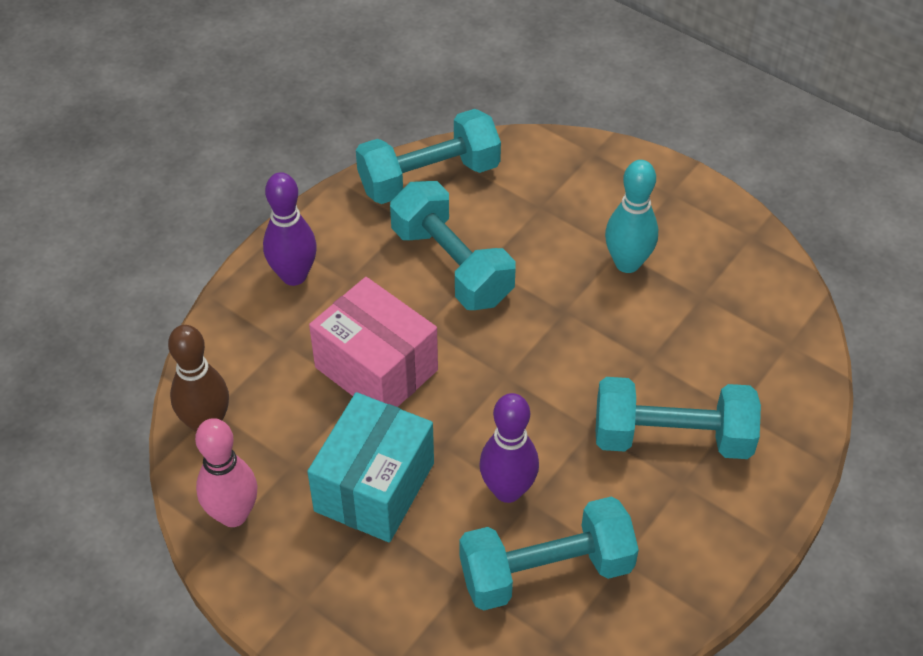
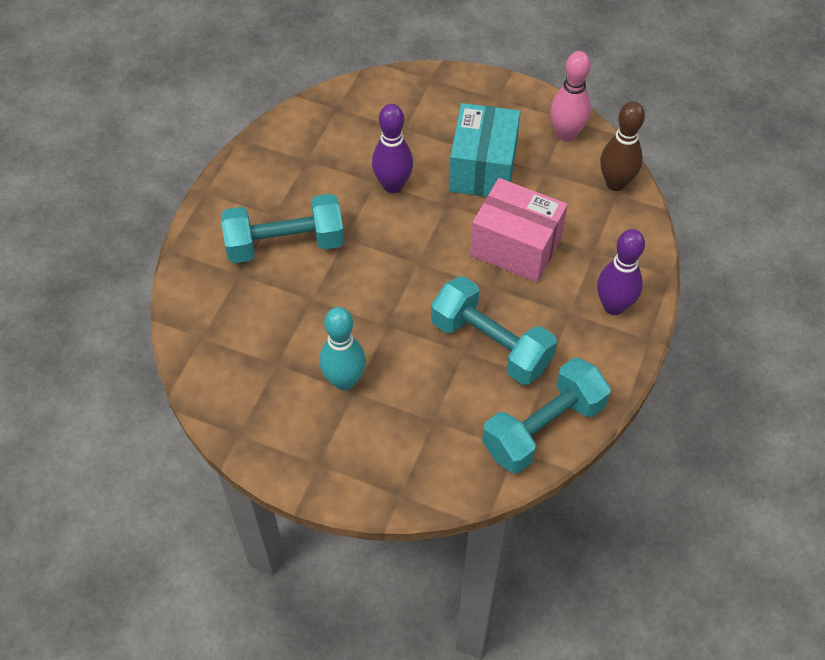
camera: 165 degrees right, 5 degrees up
(546, 571) = (354, 144): turquoise dumbbell -> none

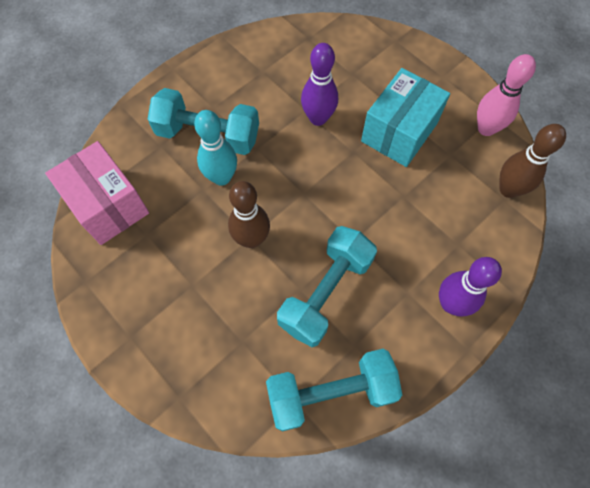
camera: 25 degrees right, 10 degrees up
(344, 380) = (190, 272): turquoise bowling pin -> turquoise bowling pin (221, 177)
(390, 325) = (251, 239): none -> brown bowling pin
(491, 344) = (325, 293): turquoise dumbbell -> turquoise dumbbell turned 60 degrees clockwise
(515, 246) = (392, 212): pink box -> pink box (108, 205)

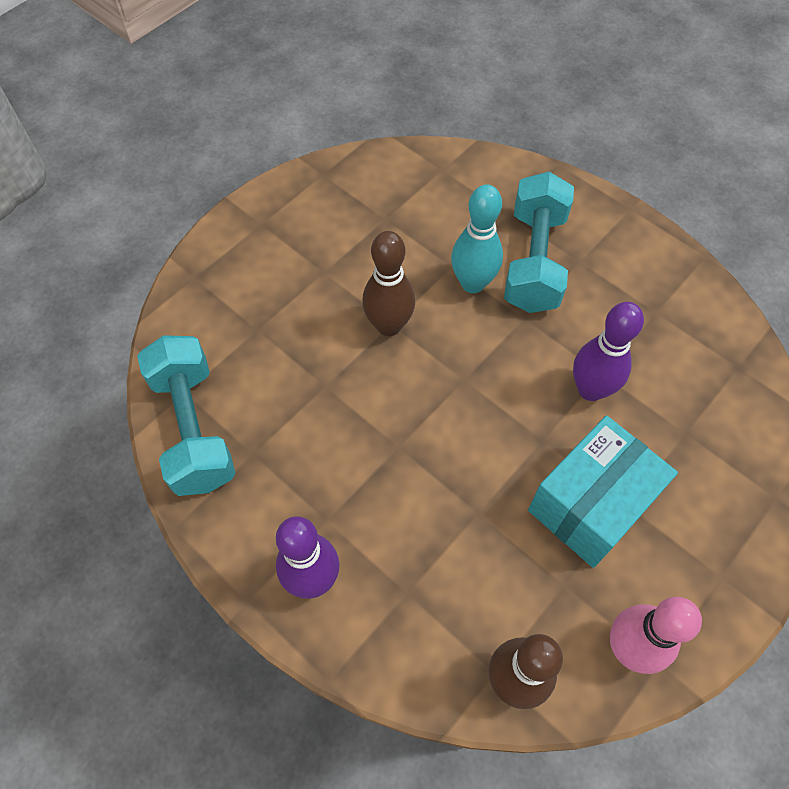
camera: 85 degrees right, 5 degrees down
(108, 205) = (417, 177): pink box -> none
(325, 293) = (321, 415): turquoise dumbbell -> none
(399, 132) = (590, 504): turquoise box -> turquoise box turned 75 degrees counterclockwise

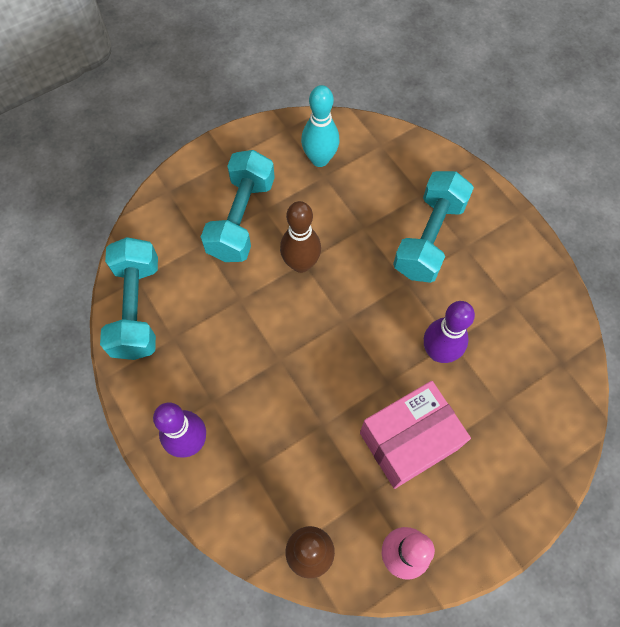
camera: 15 degrees right, 5 degrees up
(298, 289) = (241, 218): none -> turquoise dumbbell
(472, 283) = (375, 245): turquoise bowling pin -> turquoise bowling pin (319, 159)
(590, 504) = (408, 441): turquoise box -> pink box

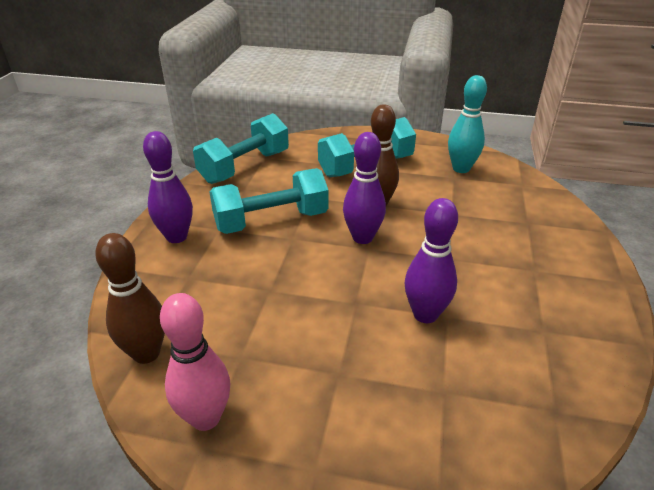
camera: 45 degrees right, 30 degrees down
(328, 313) = (362, 238): none -> purple bowling pin
(408, 441) = (321, 349): pink box -> none
(429, 238) = (504, 247): turquoise dumbbell -> turquoise dumbbell (271, 221)

